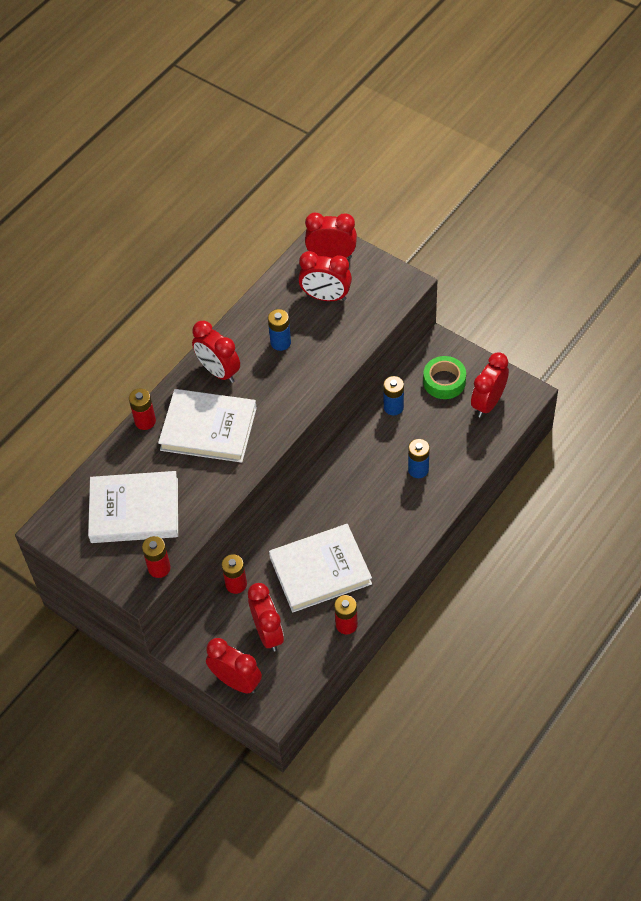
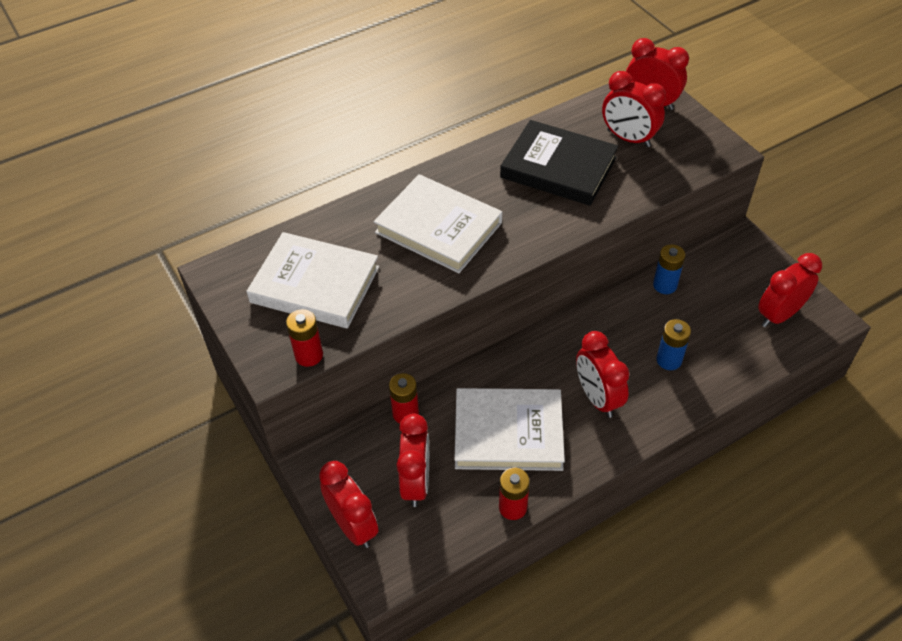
camera: 20 degrees right, 5 degrees down
(145, 421) = (374, 199): red battery -> none
(218, 371) = (477, 175): red clock -> red clock (597, 398)
(280, 342) = (558, 167): blue battery -> black book
(444, 381) = (734, 277): green tape -> none

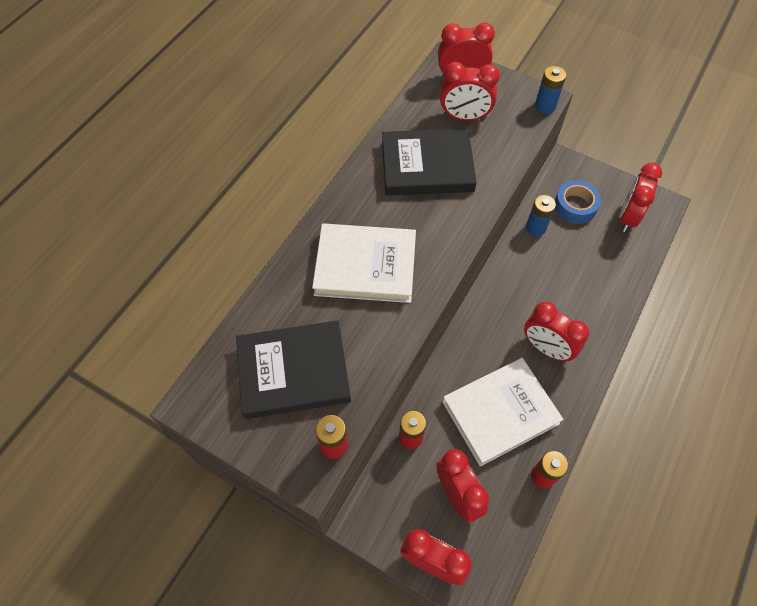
camera: 30 degrees left, 10 degrees up
(315, 284) = (293, 372): white book -> black book
(669, 360) = (576, 290): blue battery -> blue battery (545, 106)
(724, 282) = (575, 206): none -> blue tape

